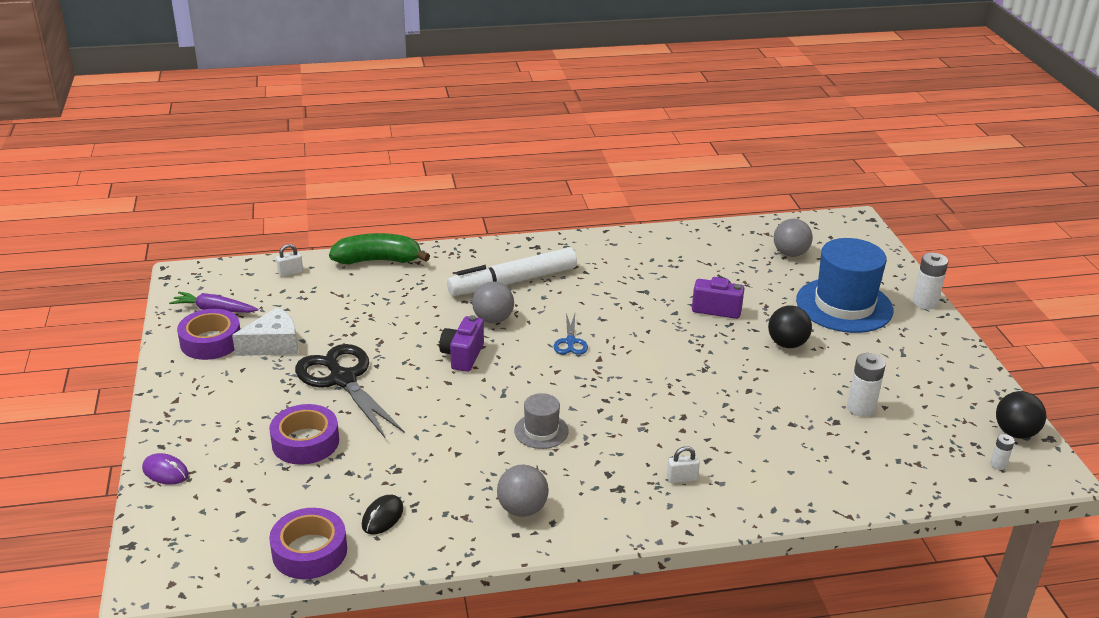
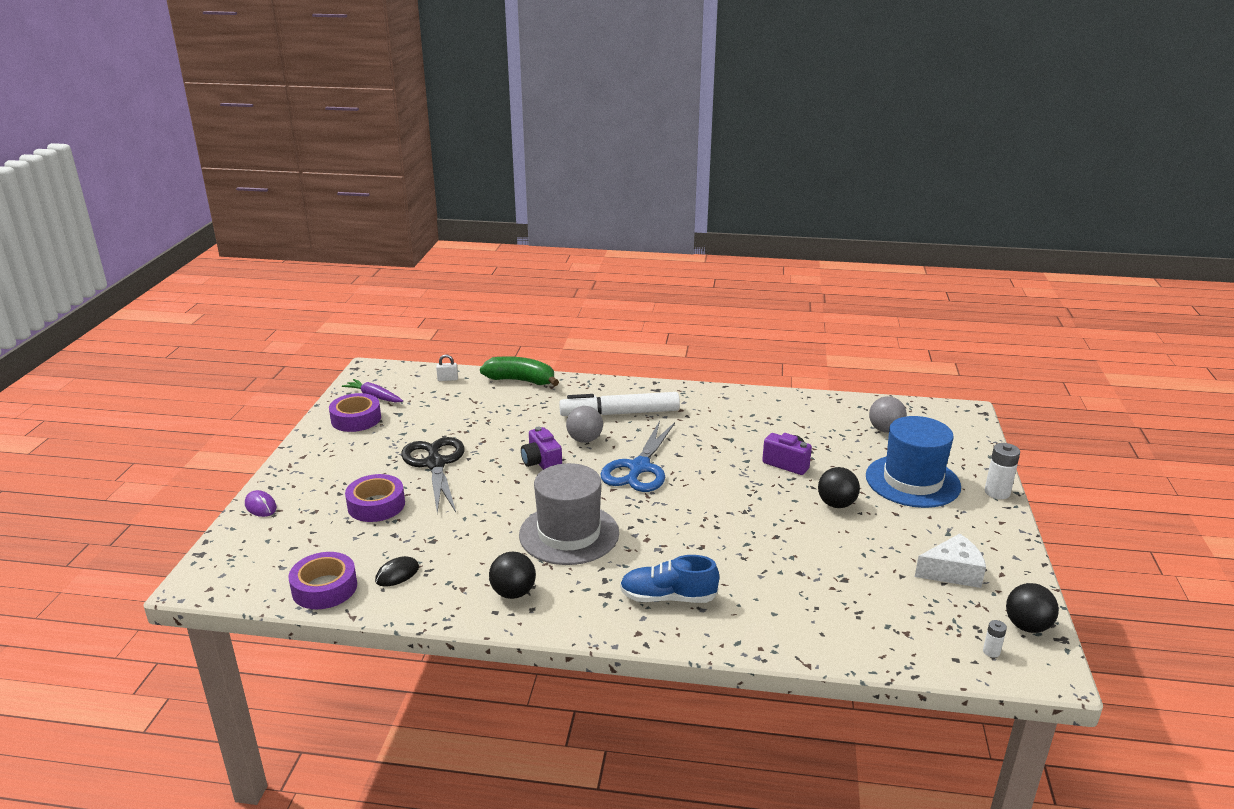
camera: 20 degrees right, 5 degrees down
(273, 344) = (400, 429): white cheese -> white cheese (952, 572)
(462, 356) = (541, 463): purple camera -> purple camera turned 60 degrees counterclockwise
(522, 509) = (513, 593): grey ball -> black ball
(541, 431) = (569, 534): grey hat -> grey hat, size x2.04
(570, 342) = (639, 468): blue scissors -> blue scissors, size x2.07
(682, 478) = (668, 597): white padlock -> blue shoe
(861, 408) = (876, 572): white battery -> none

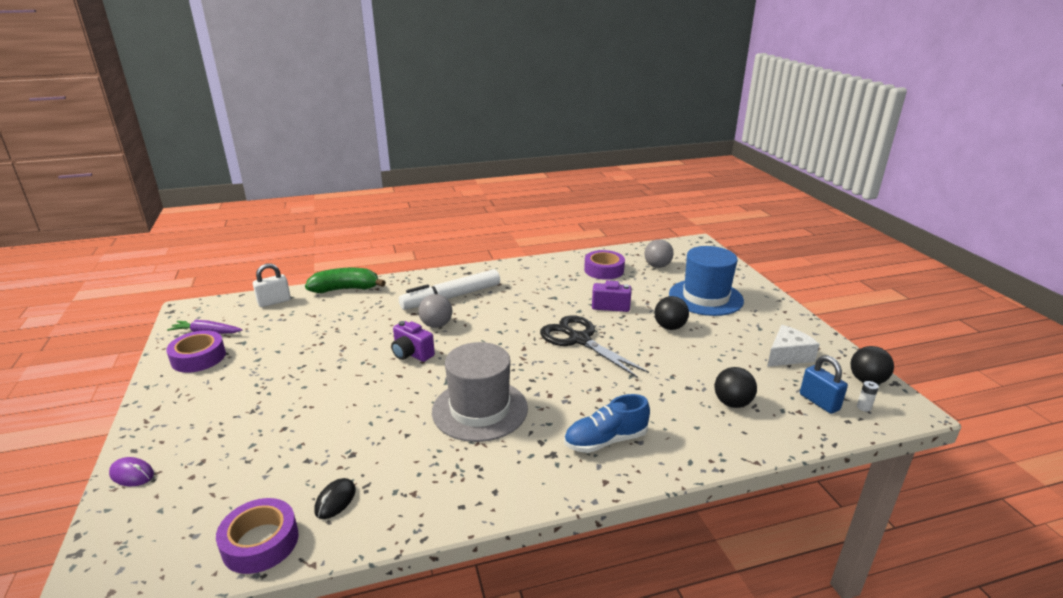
camera: 25 degrees left, 0 degrees up
(376, 505) = (269, 436): purple tape -> purple tape (604, 270)
(435, 464) = (309, 379): black scissors -> black scissors (579, 339)
(447, 379) = (274, 302): white padlock -> white padlock, size x1.62
(513, 593) = (466, 481): black ball -> black ball (732, 403)
(639, 468) = (499, 337): blue scissors -> none
(940, 630) = (819, 402): none -> blue padlock
(997, 492) = (764, 292): white battery -> none

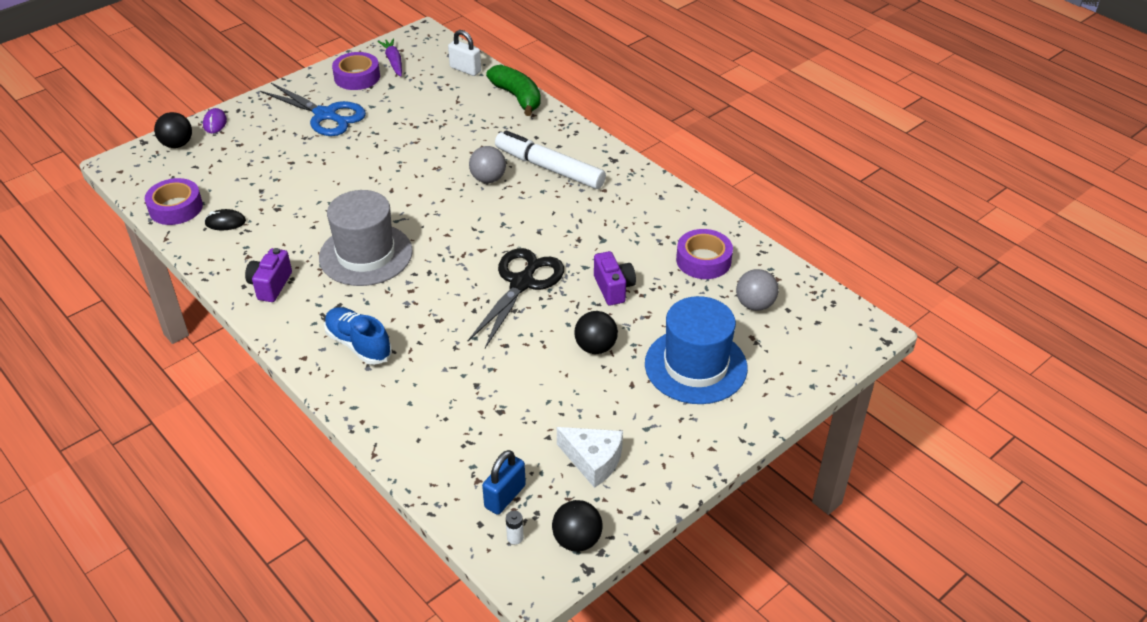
camera: 65 degrees right, 15 degrees up
(233, 389) = (325, 115): none -> blue scissors
(411, 354) = (428, 184): purple camera -> purple camera (270, 285)
(732, 403) = (465, 423): black ball -> black ball (177, 144)

